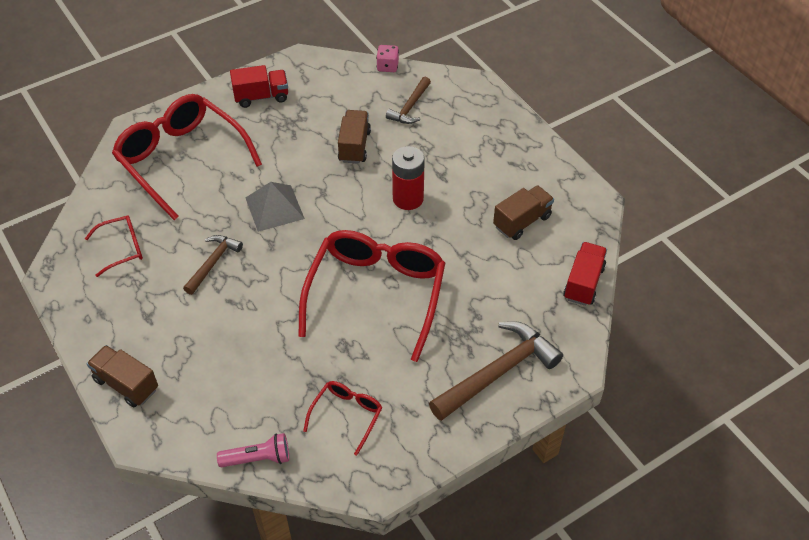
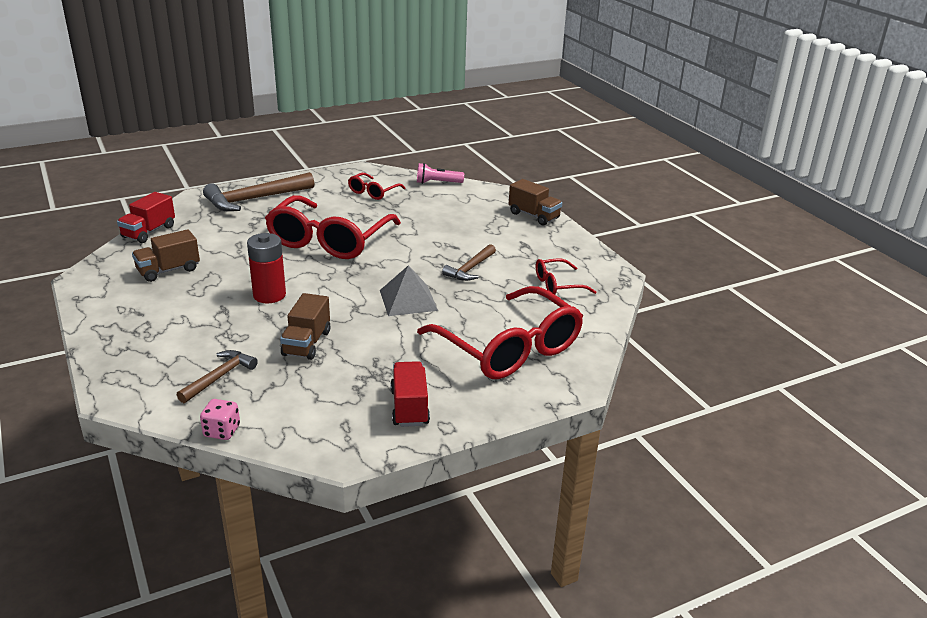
camera: 175 degrees left, 20 degrees down
(261, 97) = (409, 407): red truck -> red truck turned 90 degrees clockwise

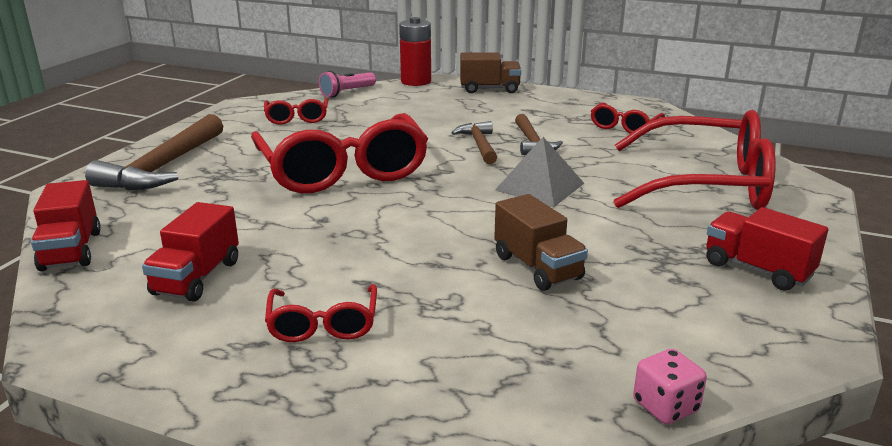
camera: 40 degrees left, 5 degrees down
(168, 270) = (197, 278): brown truck -> red truck
(173, 319) = (323, 324): none -> red glasses
(219, 377) = (526, 352): brown hammer -> brown hammer (479, 145)
(269, 295) = (391, 244): red battery -> red battery (416, 81)

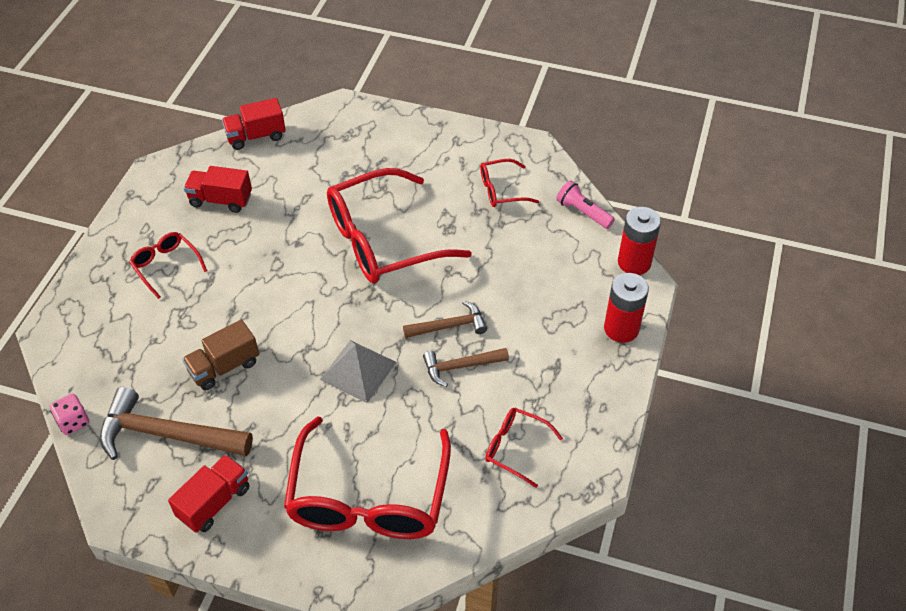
camera: 85 degrees right, 25 degrees up
(163, 167) = (383, 138): brown hammer -> brown hammer (166, 434)
(323, 324) = (166, 266): red glasses -> red glasses turned 60 degrees clockwise
(489, 89) = (621, 328): brown truck -> red battery

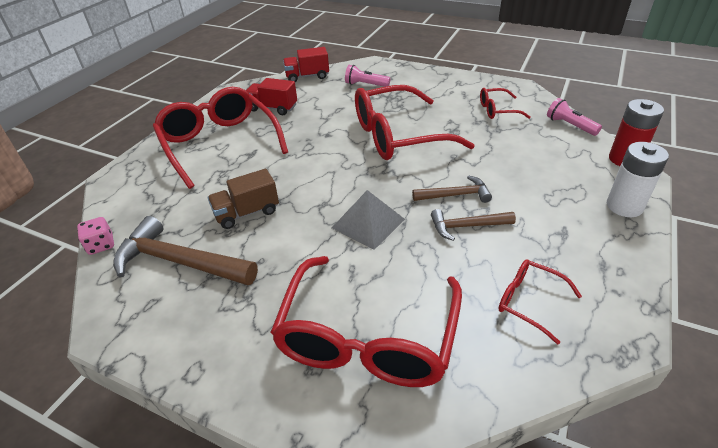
camera: 10 degrees right, 10 degrees down
(166, 266) = (219, 144): red glasses -> red glasses, size x2.15
(214, 502) = (205, 326): red truck -> none
(336, 150) = (365, 85): none -> pink flashlight
(621, 328) = (624, 206): red battery -> white battery

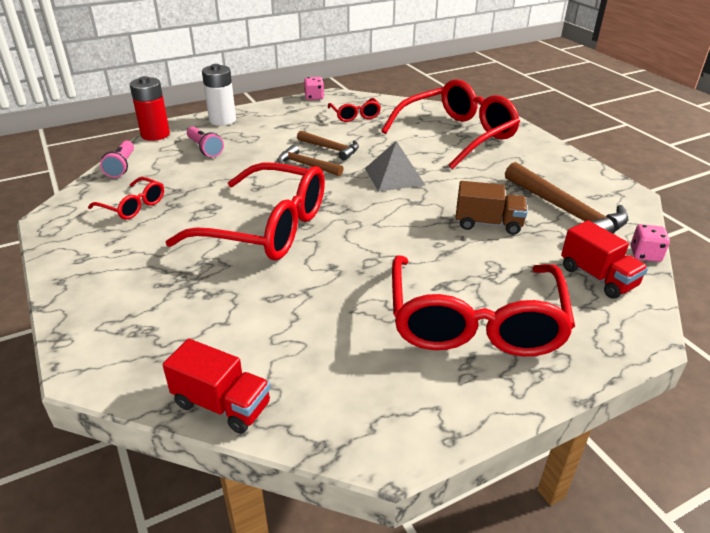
camera: 145 degrees left, 5 degrees down
(273, 108) = (353, 352): red truck -> red truck (597, 277)
(365, 85) = (177, 323): pink flashlight -> pink flashlight (205, 149)
(636, 313) = (314, 97): none -> pink dice

